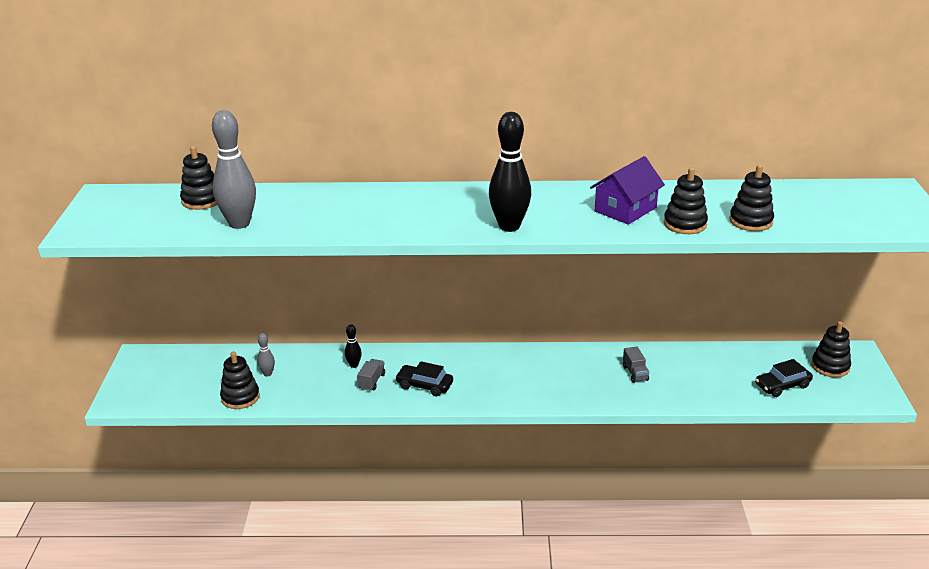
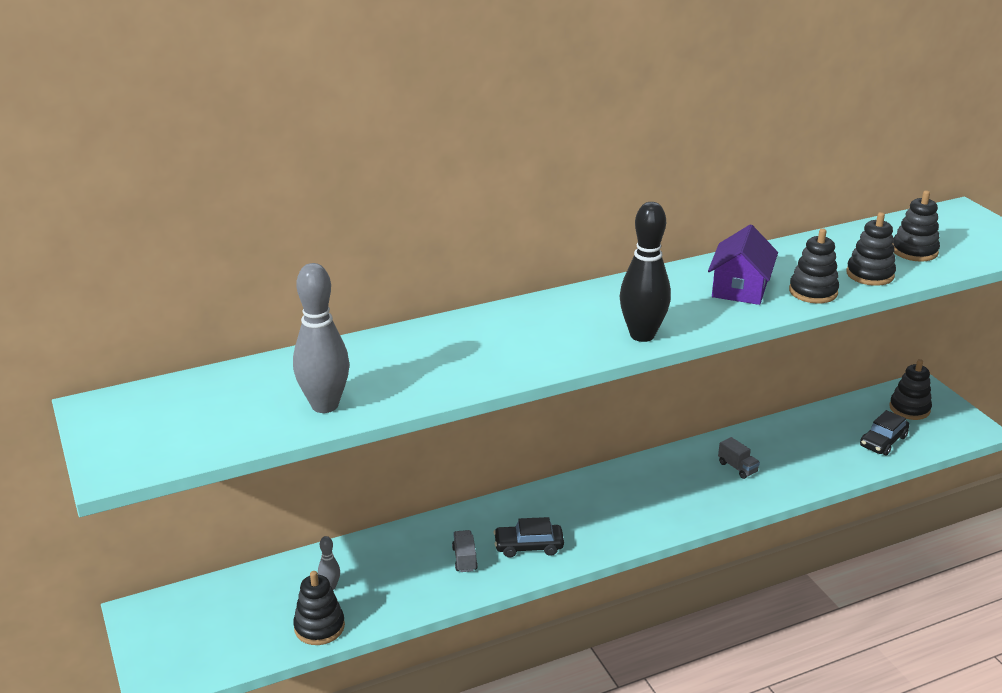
camera: 25 degrees left, 0 degrees up
(202, 200) = (244, 385): black stacking toy -> black stacking toy (914, 251)
(354, 365) = (428, 545): black bowling pin -> none

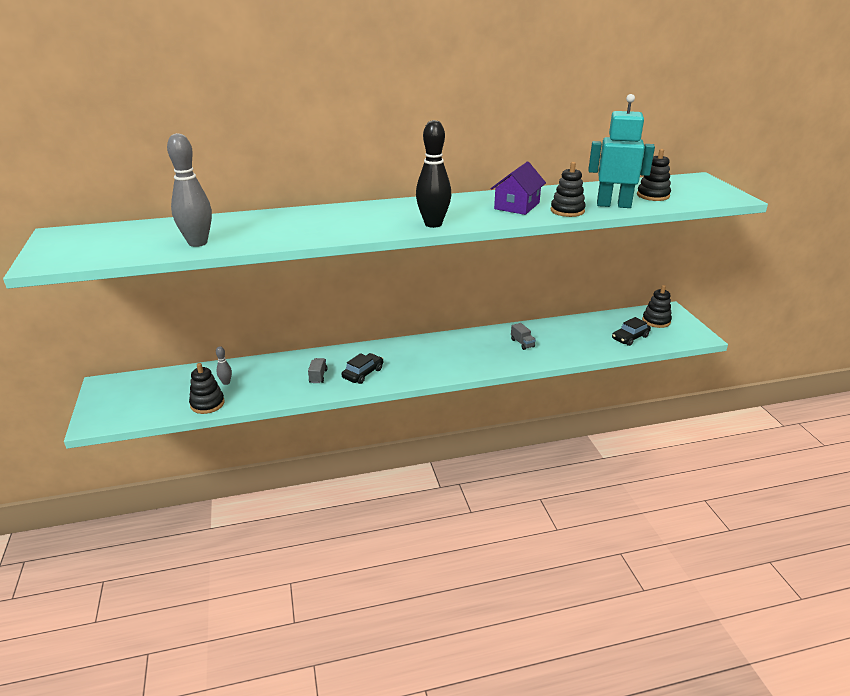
camera: 10 degrees right, 0 degrees up
(528, 546) = (363, 373): black car -> black car turned 120 degrees clockwise
(870, 274) = (613, 205): black stacking toy -> turquoise robot

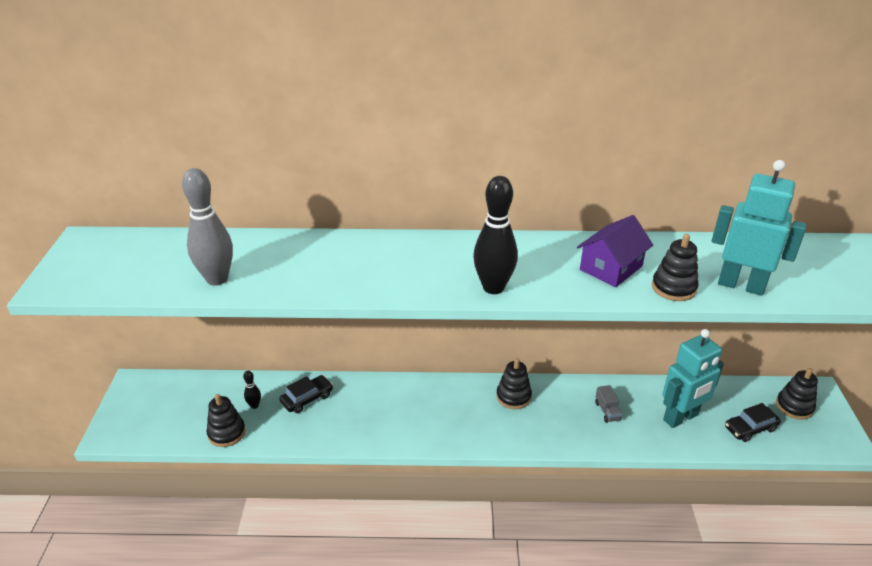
camera: 15 degrees right, 5 degrees up
(226, 382) = (254, 405): grey bowling pin -> black bowling pin
(318, 376) = (354, 416): grey truck -> none
(363, 373) = (405, 422): black car -> black car (307, 398)
(578, 339) = (681, 418): none -> turquoise robot
(653, 195) = (803, 274): black stacking toy -> black stacking toy (513, 396)

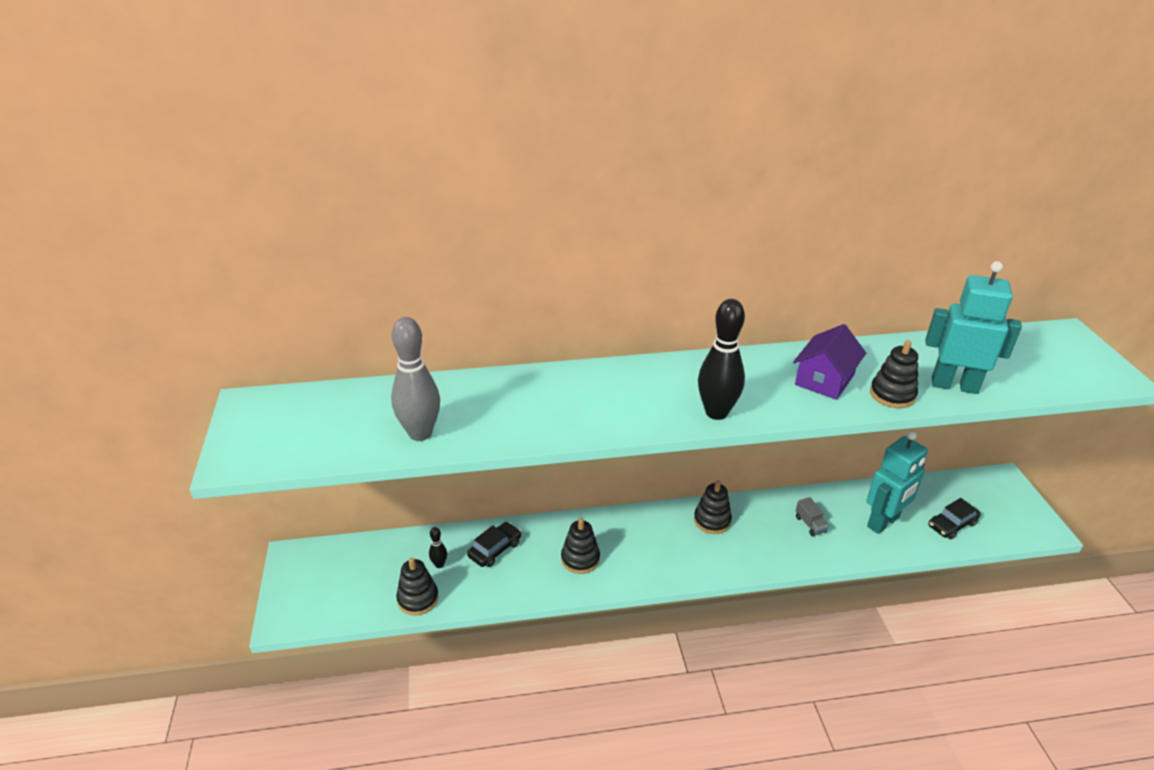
camera: 10 degrees left, 0 degrees up
(794, 406) = (986, 497): black stacking toy -> black stacking toy (580, 559)

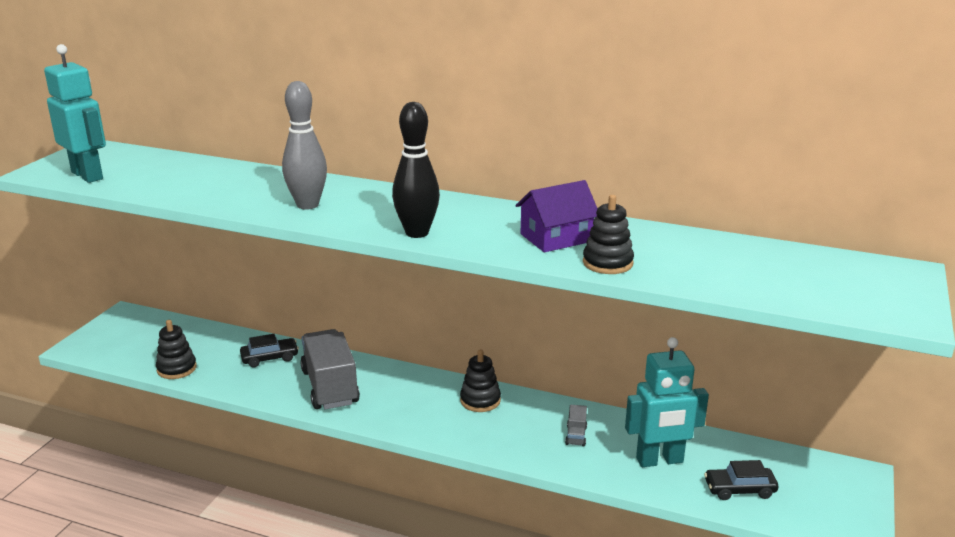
camera: 30 degrees right, 10 degrees down
(420, 433) = (172, 188): grey bowling pin -> grey bowling pin (307, 205)
(439, 564) = (217, 353): black bowling pin -> none
(580, 559) = (330, 387): black stacking toy -> grey truck
(954, 385) = (688, 273): turquoise robot -> turquoise robot (87, 175)

